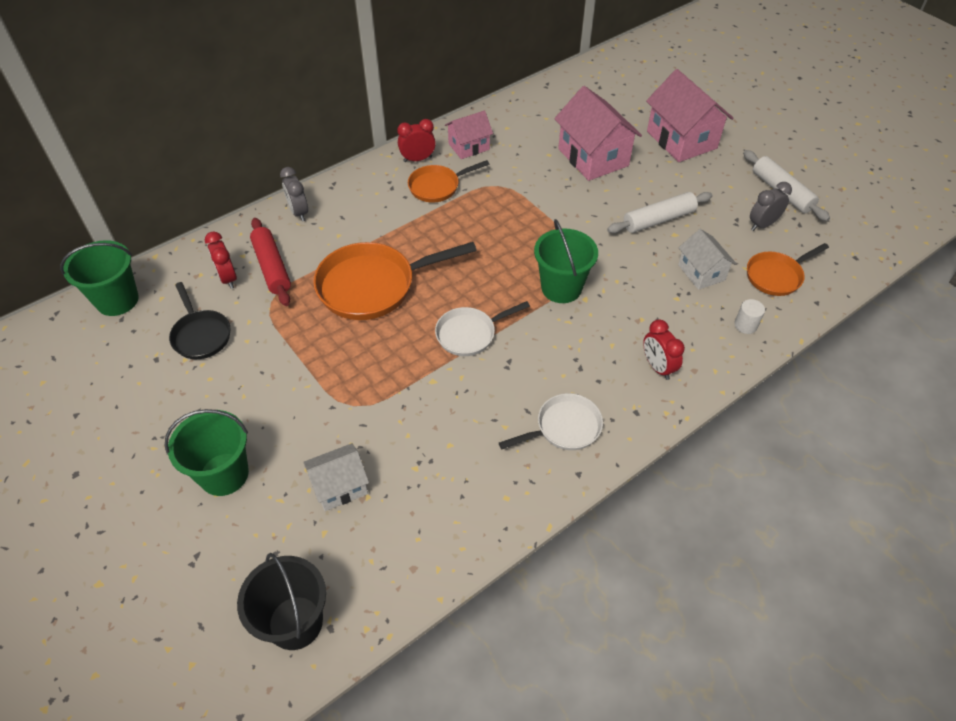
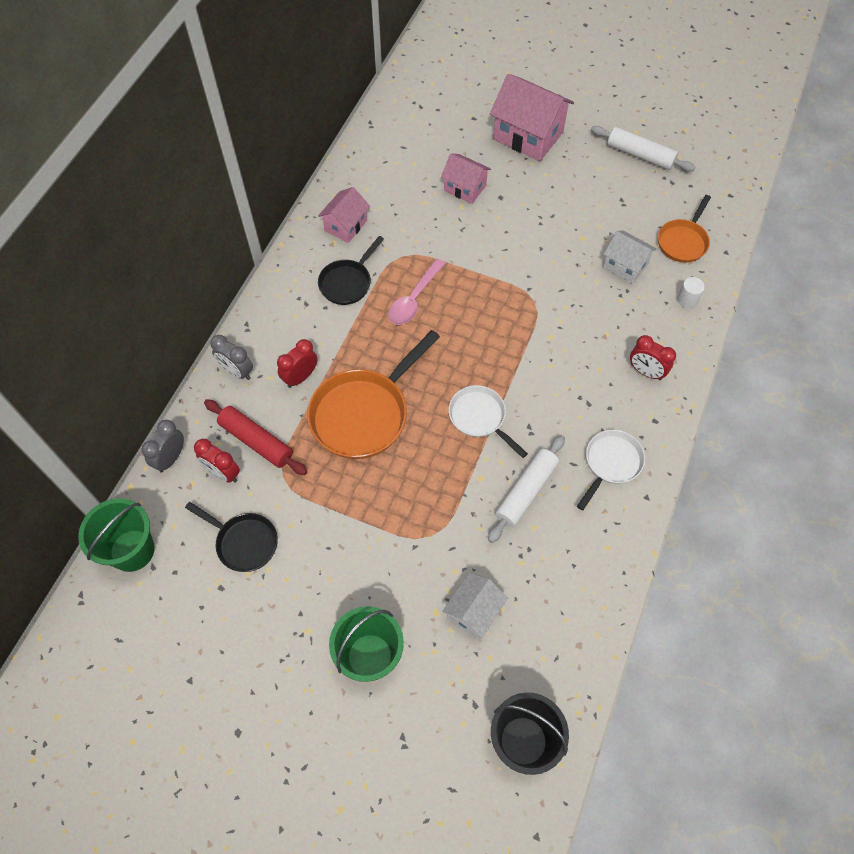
camera: 30 degrees left, 10 degrees up
(417, 159) = (307, 261): red clock -> red clock (300, 377)
(437, 186) = (347, 282): orange pan -> black pan
(470, 334) = (480, 418): white pan -> white pan turned 105 degrees clockwise
(484, 220) = (414, 299): none -> pink spoon
(561, 288) = (525, 335): green bucket -> none
(593, 157) = (465, 188): pink house -> pink house, size x0.58
(658, 220) = (560, 229): white rolling pin -> white rolling pin (526, 492)
(762, 225) = (644, 195): grey clock -> grey clock (171, 458)

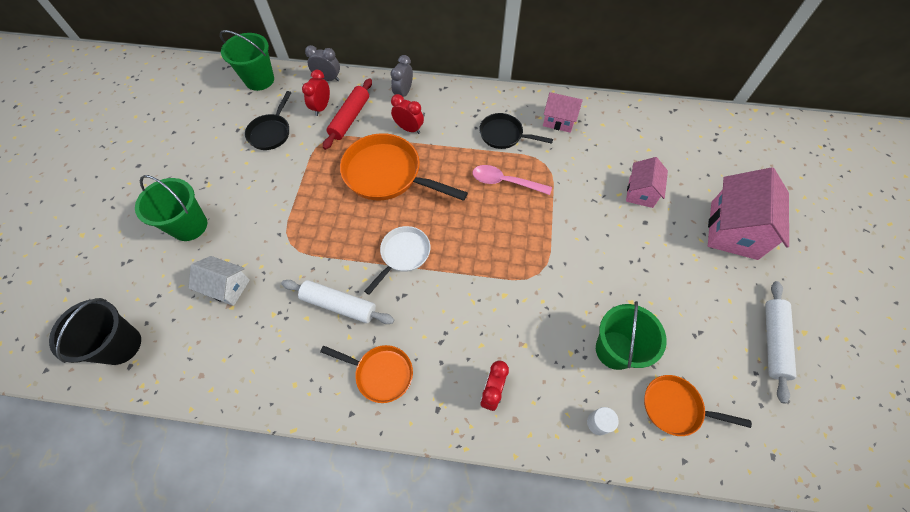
camera: 75 degrees right, 0 degrees up
(611, 464) = (380, 373): white pan -> orange pan
(625, 266) = (615, 350): white house -> green bucket

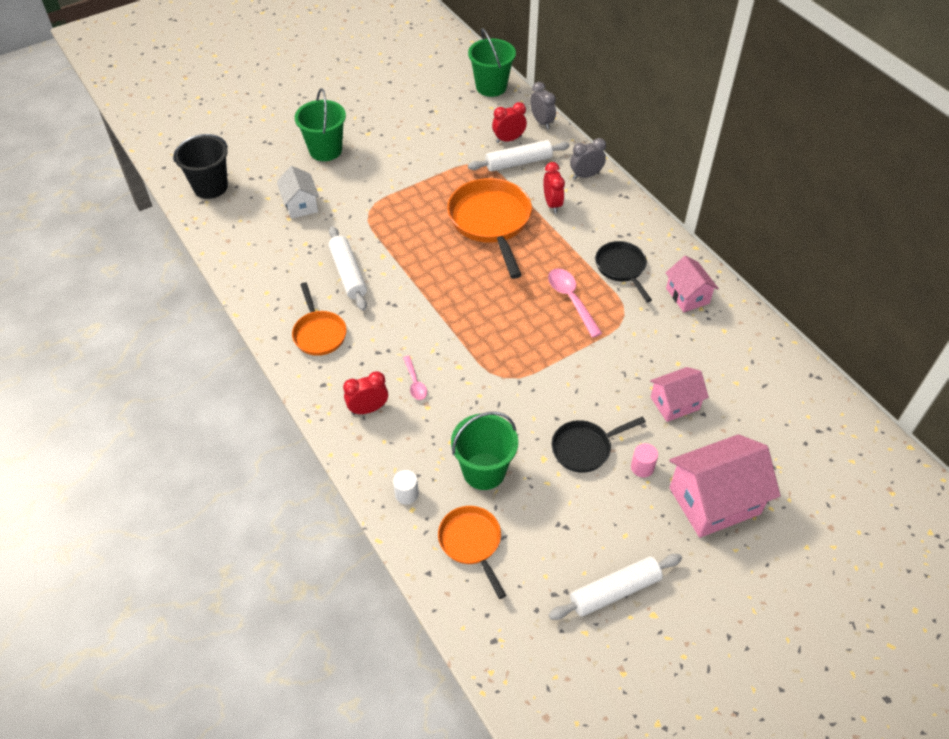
camera: 50 degrees right, 10 degrees down
(271, 132) = (451, 130): black pan -> black pan (585, 448)
(350, 118) = (518, 162): red rolling pin -> white rolling pin
(403, 255) = (428, 281): white pan -> none
(494, 337) = (415, 382): none -> pink spoon
(680, 249) = (642, 467): none -> pink cylinder

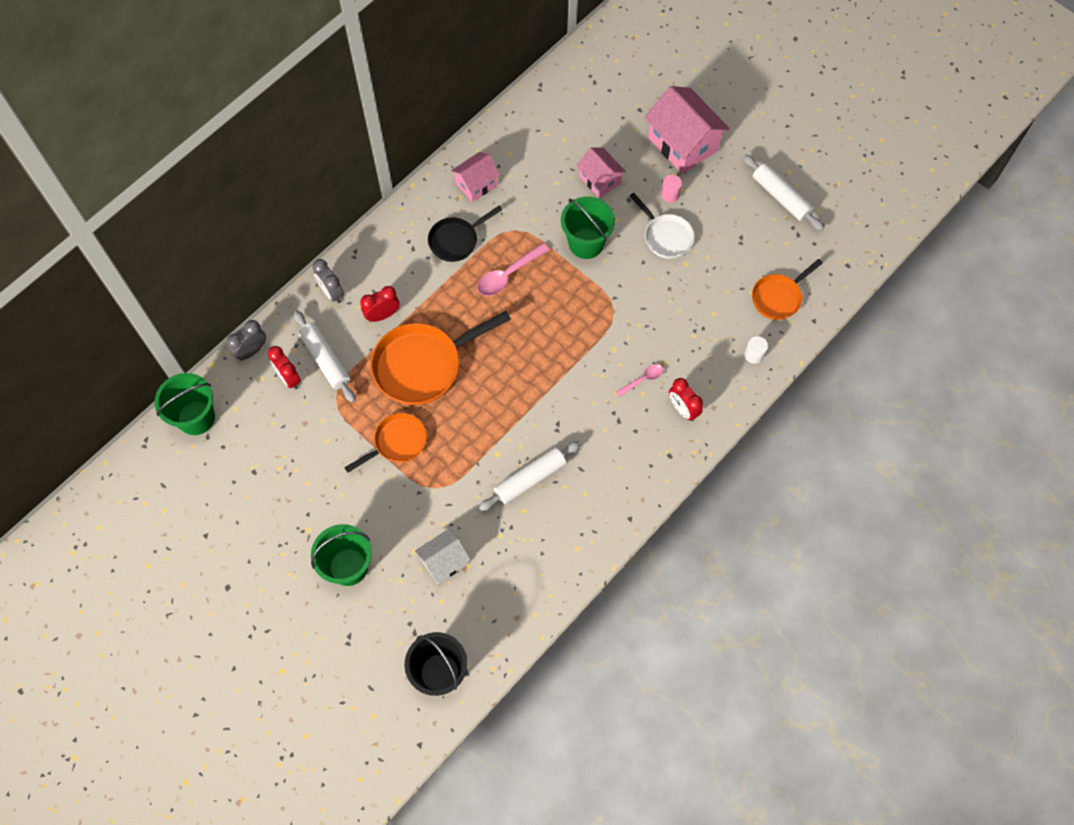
camera: 105 degrees left, 15 degrees up
(319, 333) = (613, 480): orange pan -> orange pan (397, 443)
(484, 471) = (712, 304): green bucket -> green bucket (586, 243)
(585, 448) = (665, 236): black pan -> white pan

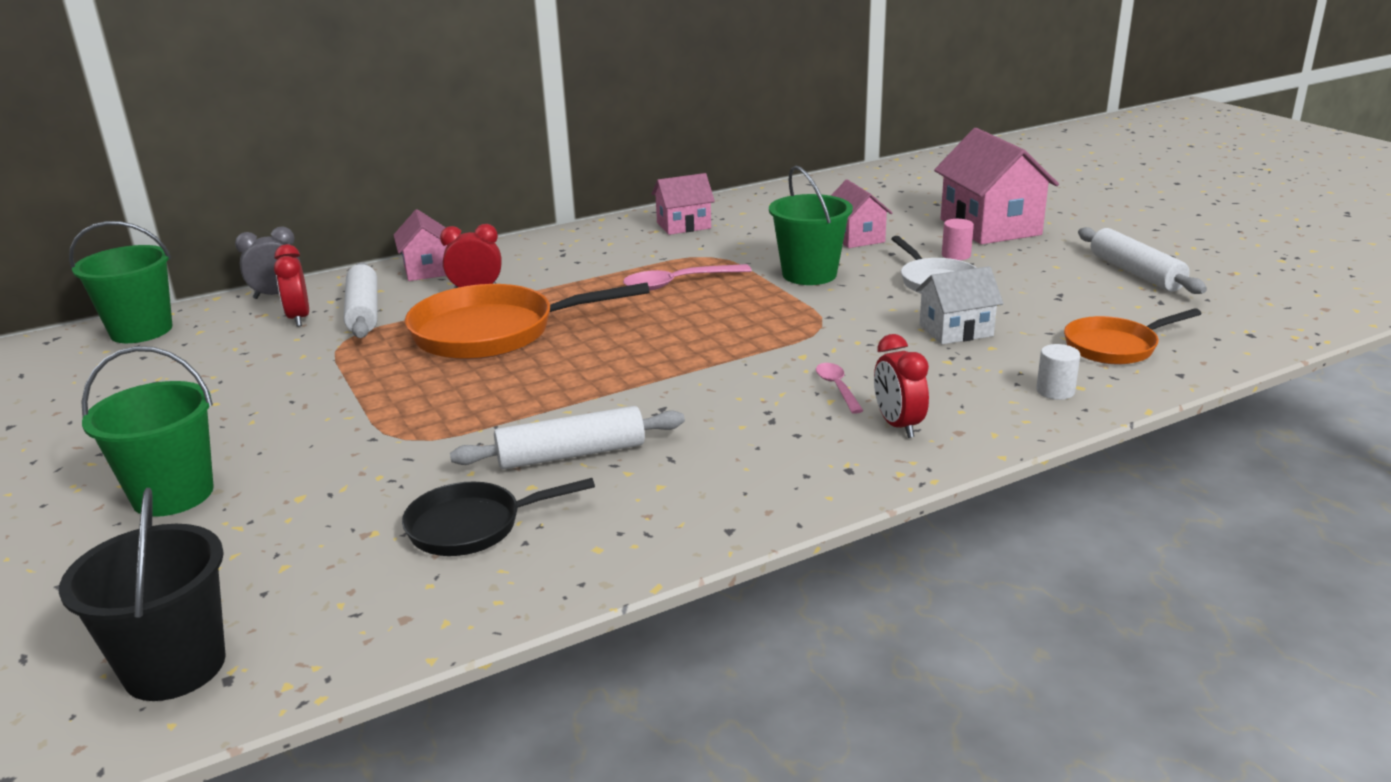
camera: 20 degrees right, 40 degrees down
(331, 292) = (427, 269): grey clock -> pink house
(397, 443) = (388, 388): orange pan -> none
(444, 561) = (337, 518): white house -> white house (956, 330)
(456, 240) = (626, 255): black pan -> black pan (473, 526)
(642, 379) = (837, 388): pink spoon -> pink spoon turned 90 degrees counterclockwise

